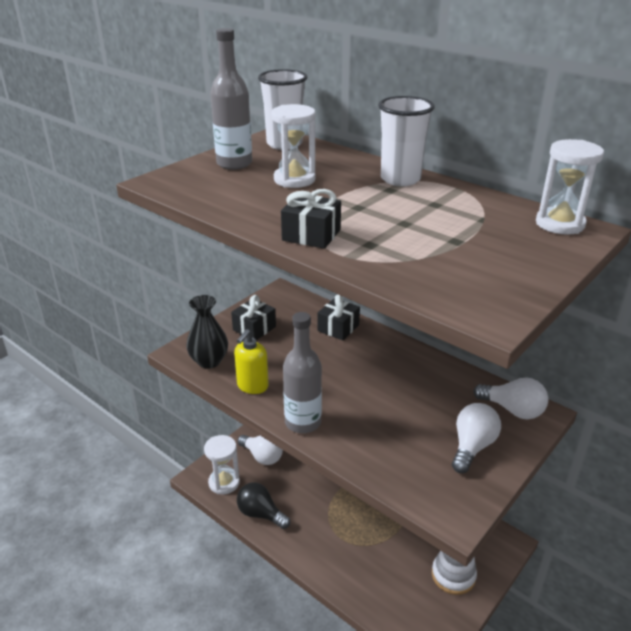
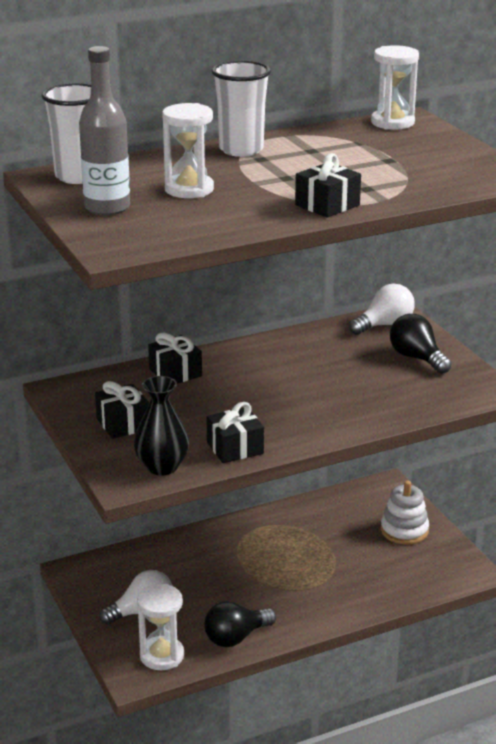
camera: 65 degrees left, 5 degrees down
(252, 386) = (235, 448): yellow soap dispenser -> black gift
(303, 422) = (319, 432): grey bottle -> none
(472, 447) = (417, 358): white light bulb -> black light bulb

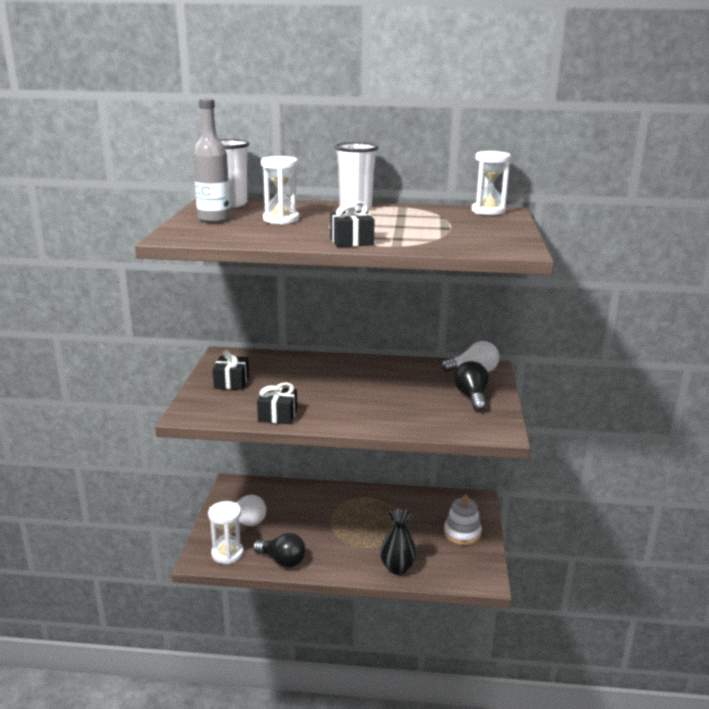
camera: 30 degrees right, 5 degrees down
(162, 467) = (220, 412): black vase -> black vase (397, 568)
(175, 372) = (300, 363): black gift -> none
(236, 637) = (282, 560): black light bulb -> black light bulb turned 150 degrees counterclockwise

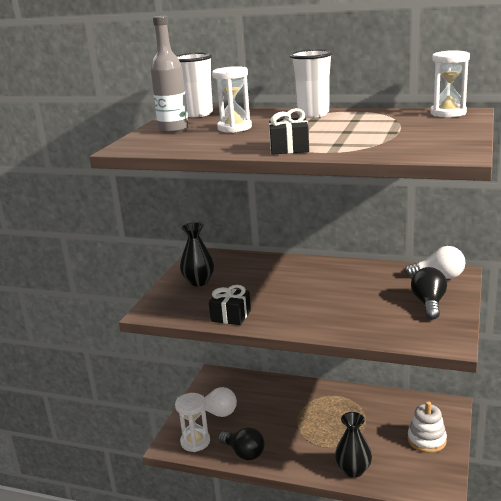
camera: 15 degrees right, 0 degrees up
(231, 382) = (199, 282): black gift -> black vase

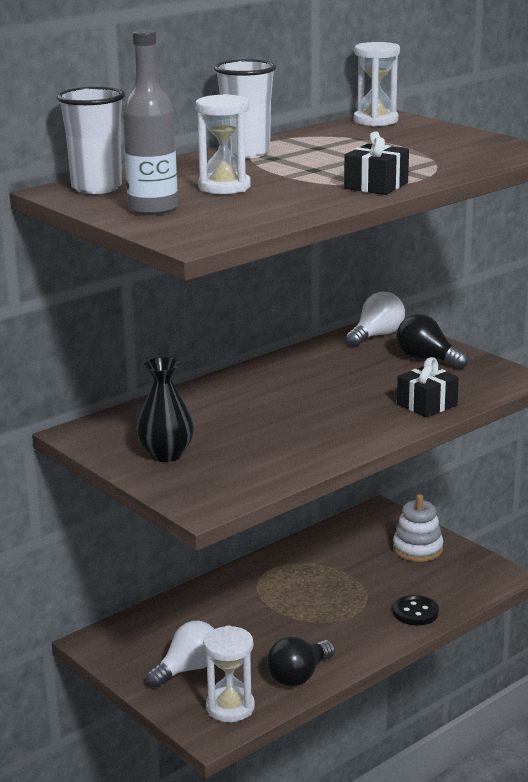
camera: 60 degrees left, 0 degrees up
(231, 316) = (298, 460): black gift -> black gift (427, 405)
(244, 453) = (299, 676): black light bulb -> black light bulb turned 150 degrees clockwise
(353, 470) = (415, 612): black vase -> black button

